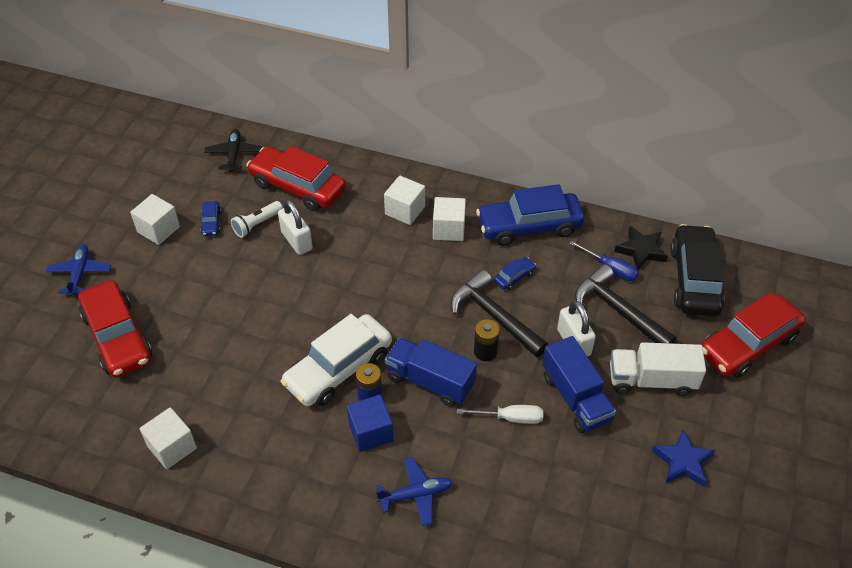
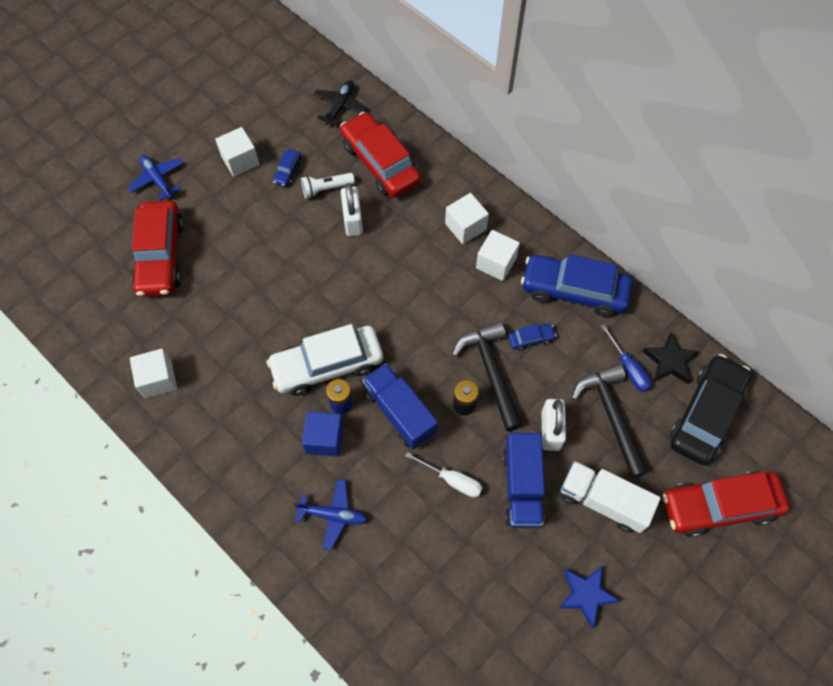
camera: 25 degrees right, 15 degrees up
(80, 273) = (157, 179): blue plane -> blue plane turned 60 degrees counterclockwise

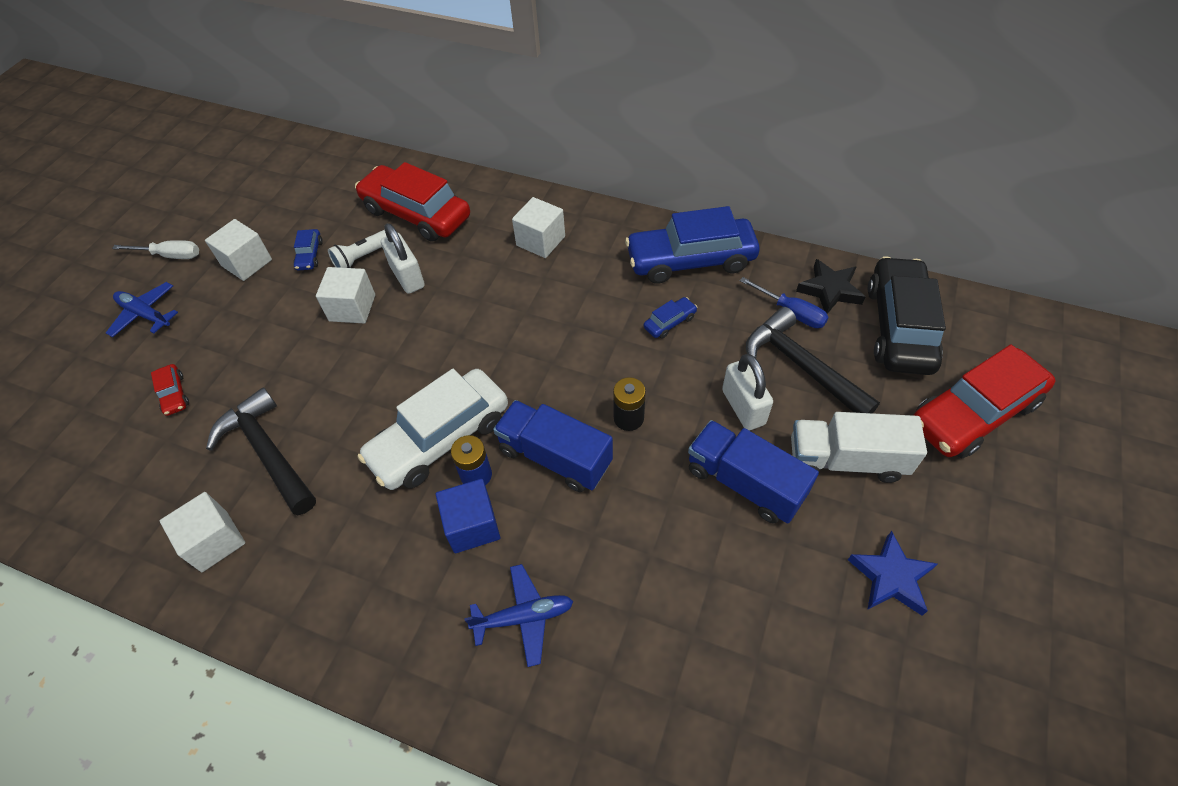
camera: 20 degrees left, 10 degrees down
(160, 256) = (174, 394): red car -> red car, size x0.42
(340, 106) = (348, 177): black plane -> none
(452, 480) = (657, 509): white screwdriver -> white screwdriver (170, 255)
(491, 372) = (642, 372): black hammer -> black hammer (268, 452)
(496, 263) = (592, 263): white cube -> white cube (352, 308)
(522, 487) = (744, 483): blue truck -> blue truck turned 150 degrees clockwise

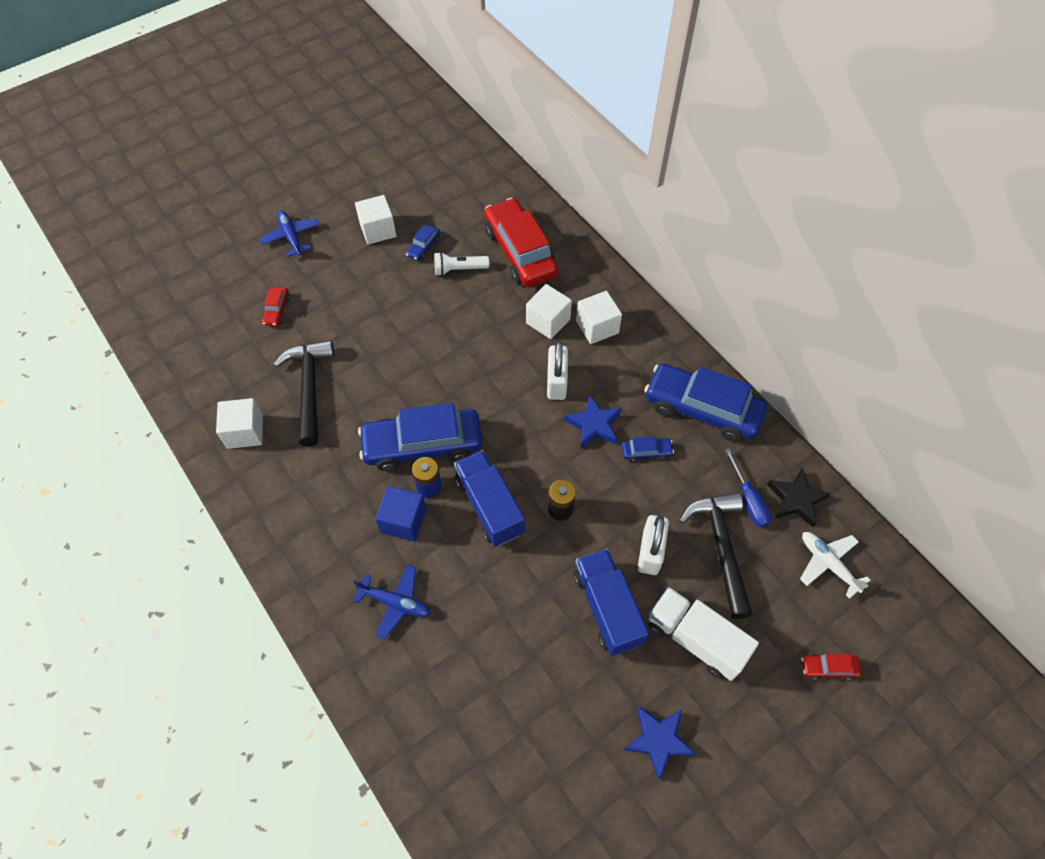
camera: 30 degrees right, 5 degrees up
(170, 255) = (331, 196): white screwdriver -> none
(352, 308) = (426, 308): white cube -> white cube (548, 321)
(407, 277) = (480, 303): white padlock -> white padlock (556, 382)
(440, 438) = (422, 445): white car -> blue car
(602, 325) = (594, 425): none -> blue star
(899, 327) = (828, 564): black car -> white plane
(973, 413) = (828, 668): red car -> red car, size x0.42

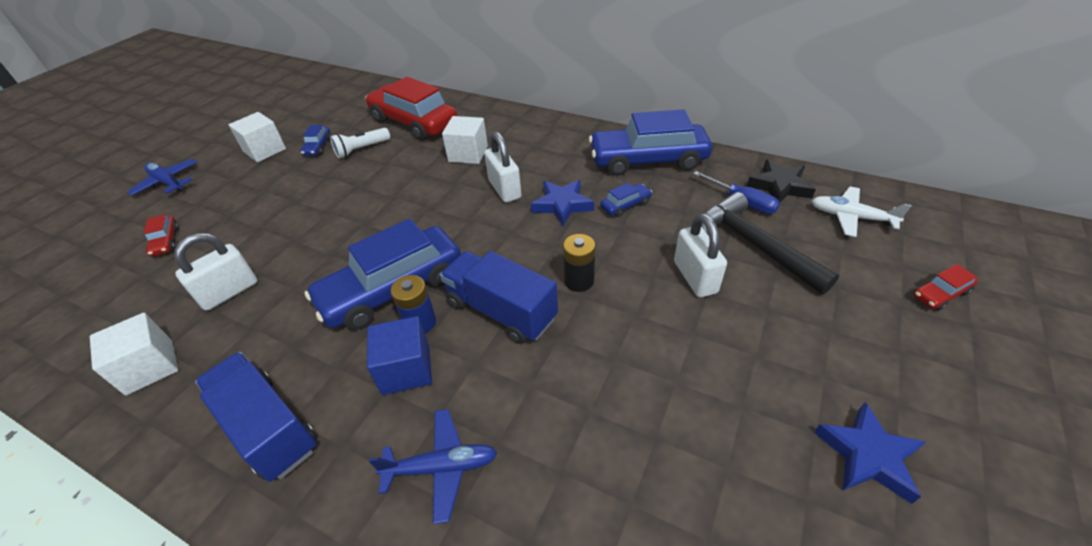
camera: 25 degrees left, 15 degrees down
(309, 388) = (229, 292): black hammer -> white padlock
(597, 327) = (515, 143): white cube -> none
(607, 608) = (695, 346): blue truck -> blue truck (268, 427)
(695, 639) = (805, 330): white truck -> none

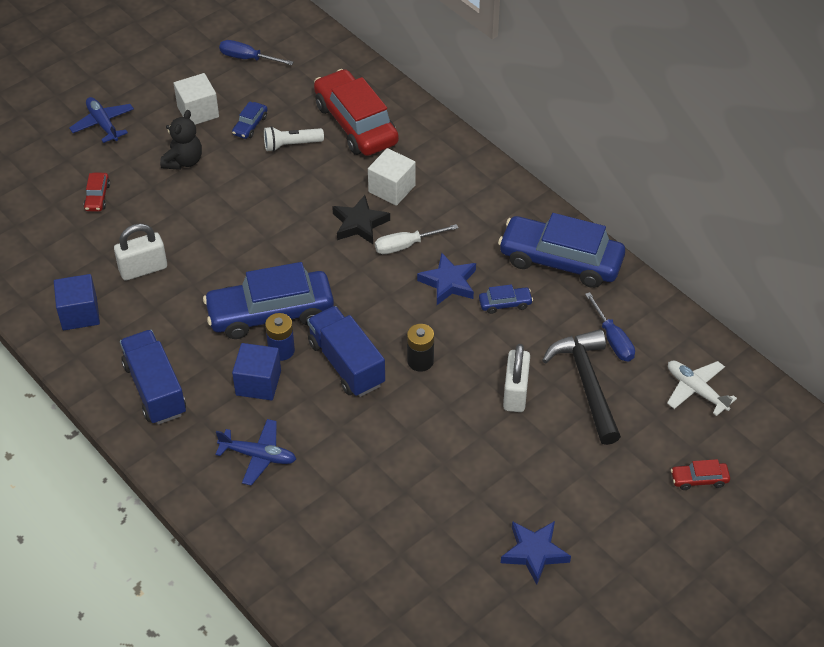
camera: 20 degrees right, 5 degrees up
(150, 367) = (79, 314): white cube -> blue cube
(258, 188) = (183, 161): none -> black teddy bear
(302, 107) = (247, 58): none -> blue screwdriver
(504, 189) = (406, 245): white padlock -> white screwdriver
(779, 186) = (661, 336): black star -> black star (359, 224)

